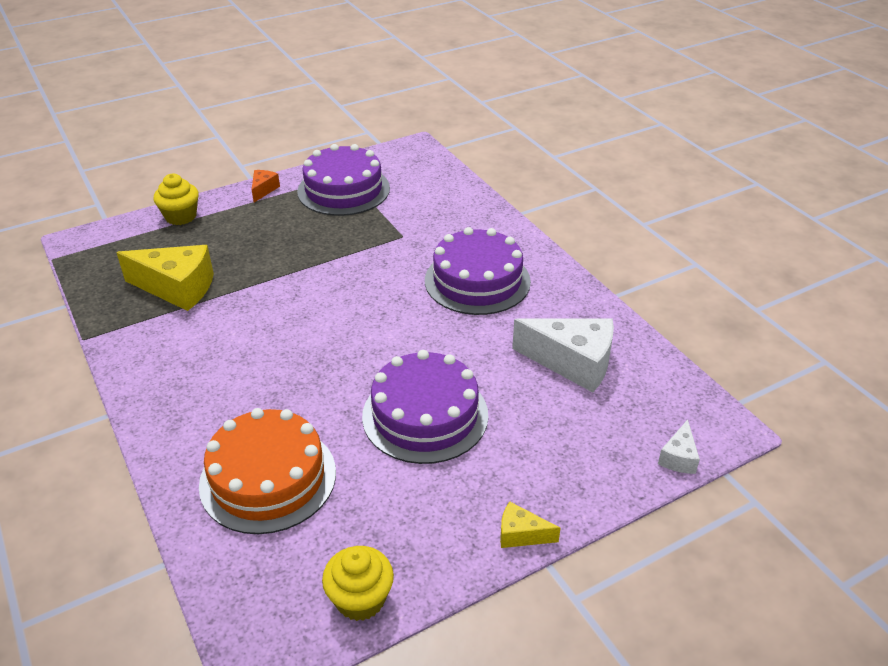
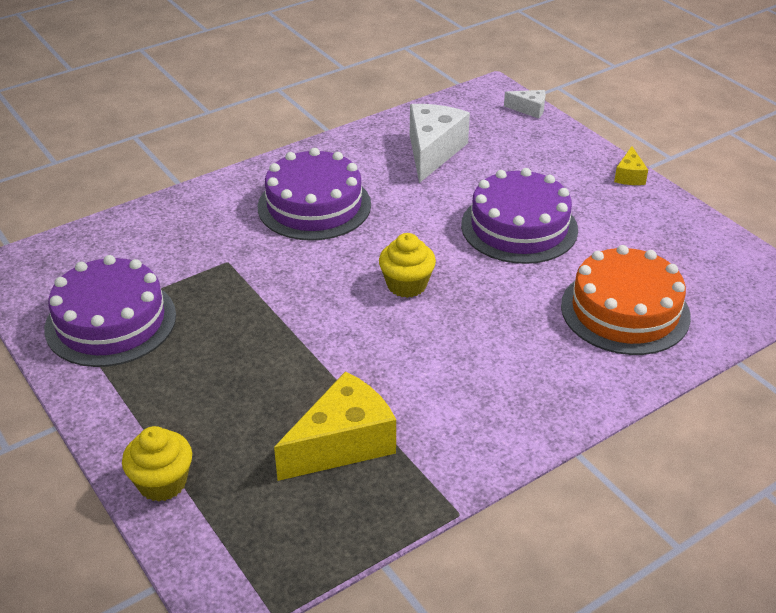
camera: 95 degrees left, 0 degrees up
(177, 288) = (343, 444): yellow cheese -> yellow cheese turned 45 degrees clockwise
(263, 190) = (97, 402): orange cheese -> none
(360, 599) = (720, 245): yellow cupcake -> yellow cupcake (406, 285)

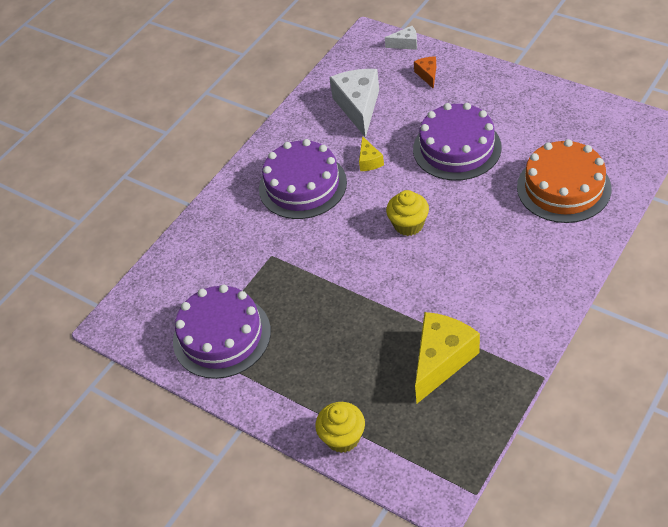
camera: 15 degrees left, 10 degrees up
(534, 146) = (427, 75): none -> orange cheese
(629, 176) = (507, 76): yellow cheese -> yellow cheese (369, 161)

